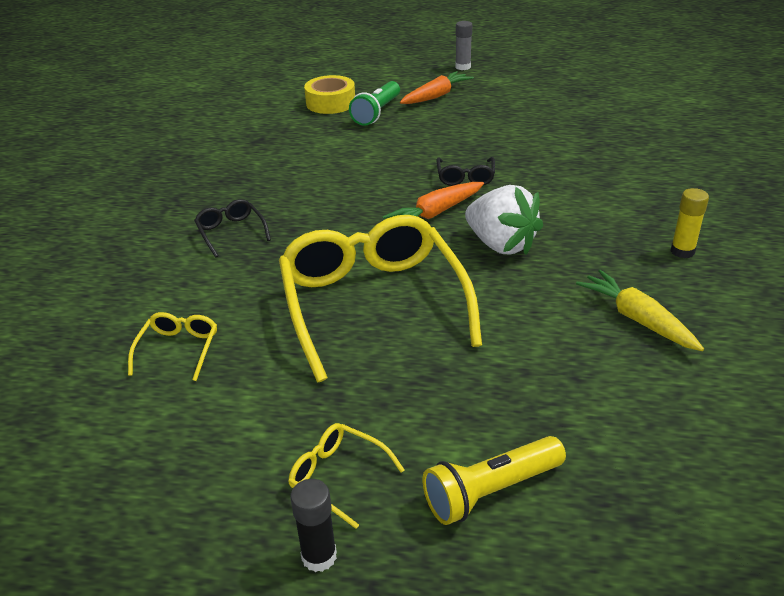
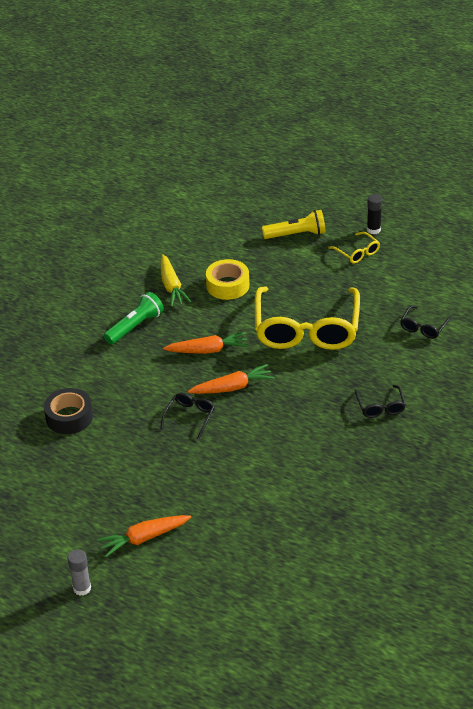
camera: 160 degrees left, 5 degrees up
(178, 350) = (423, 327): yellow glasses -> black glasses
(330, 103) = (250, 558): yellow tape -> yellow tape (227, 285)
(377, 113) = (214, 526): green flashlight -> green flashlight (135, 326)
(501, 245) = (207, 350): white strawberry -> orange carrot
(600, 151) = (69, 417): none -> black tape
(682, 251) = (106, 318): yellow glue stick -> none

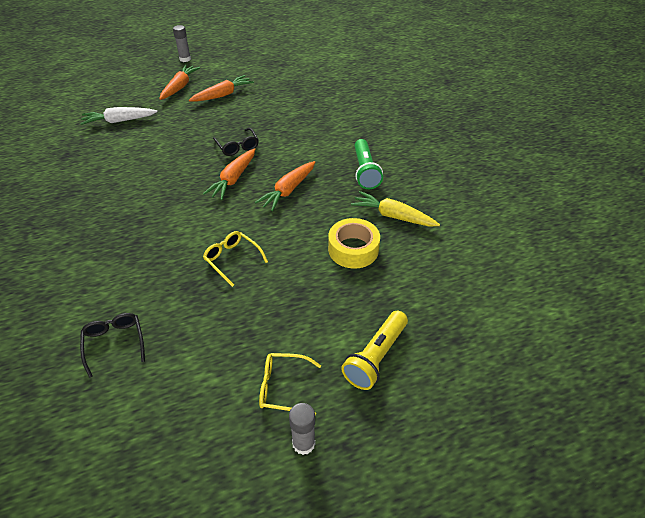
camera: 130 degrees right, 5 degrees up
(69, 417) = (311, 105): black tape -> none
(121, 492) = (222, 95): none -> orange carrot
(251, 528) = (120, 121): none -> white carrot
(306, 328) = (232, 259): yellow glasses -> yellow glasses, size x0.42
(373, 230) = (303, 443): black glue stick -> grey glue stick
(380, 406) = (94, 238): black glasses -> none

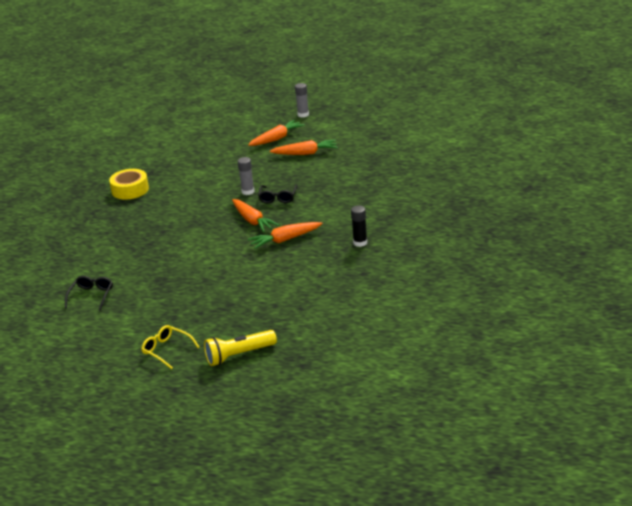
camera: 35 degrees right, 15 degrees down
(120, 121) = (207, 156): white carrot -> none
(232, 259) = (202, 273): yellow glasses -> none
(233, 179) = (252, 221): orange carrot -> orange carrot turned 90 degrees counterclockwise
(303, 443) = (152, 379): grey glue stick -> grey glue stick (248, 191)
(353, 249) = (291, 292): yellow tape -> yellow tape (130, 190)
(365, 171) = (360, 243): green flashlight -> black glue stick
(393, 216) = (347, 280): yellow carrot -> none

